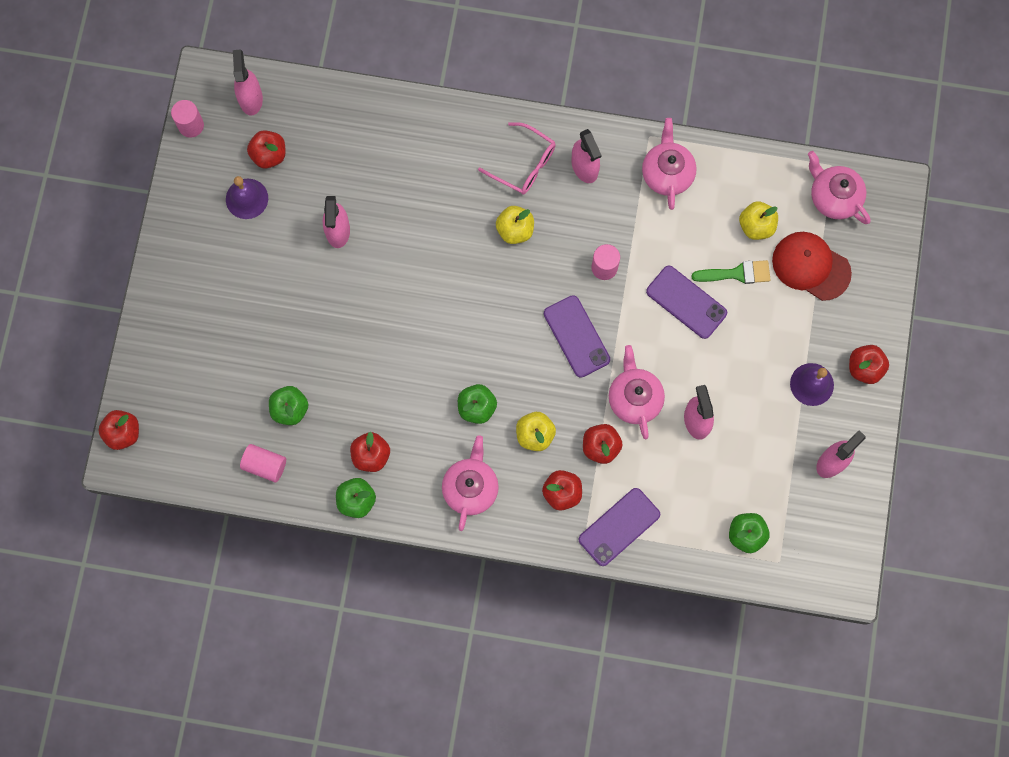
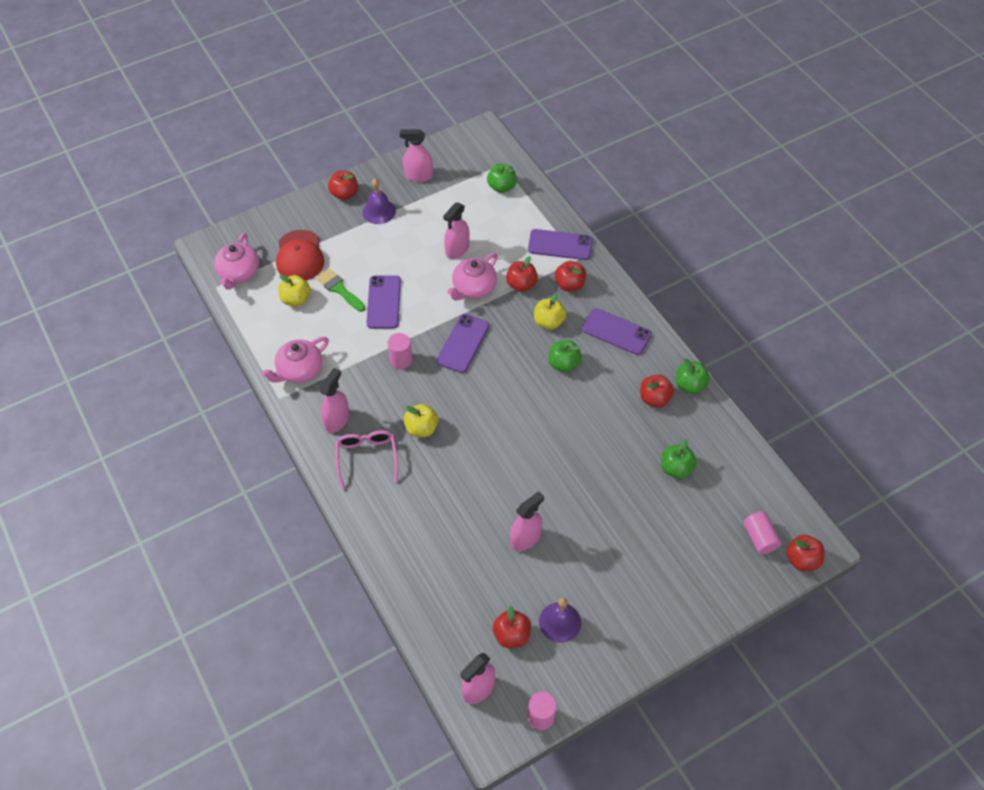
camera: 130 degrees left, 20 degrees down
(265, 465) = (726, 454): pink cylinder -> pink cylinder (759, 538)
(470, 487) = (616, 332): pink teapot -> purple phone

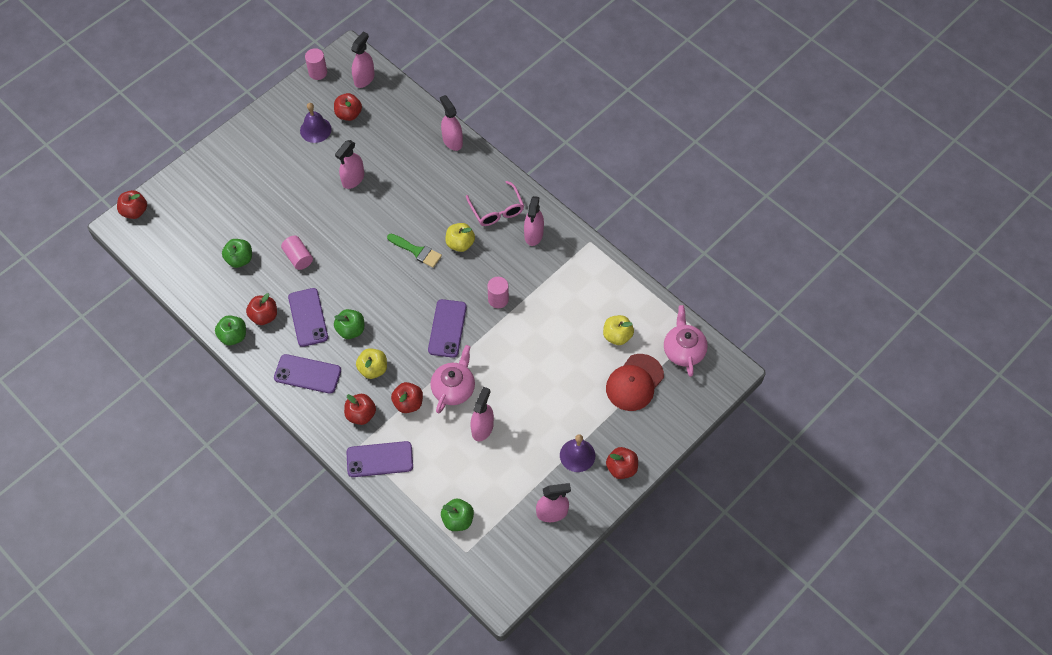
camera: 165 degrees right, 5 degrees up
(299, 256) = (634, 382): red cap -> red cap turned 120 degrees counterclockwise
(299, 370) = (584, 269): pink teapot -> none
(339, 289) = (581, 356): green brush -> green brush (417, 251)
(383, 302) = (534, 352): purple phone -> purple phone (308, 317)
(389, 561) = (452, 141): none -> pink spray bottle
(759, 538) = (168, 220): pink cylinder -> pink cylinder (298, 257)

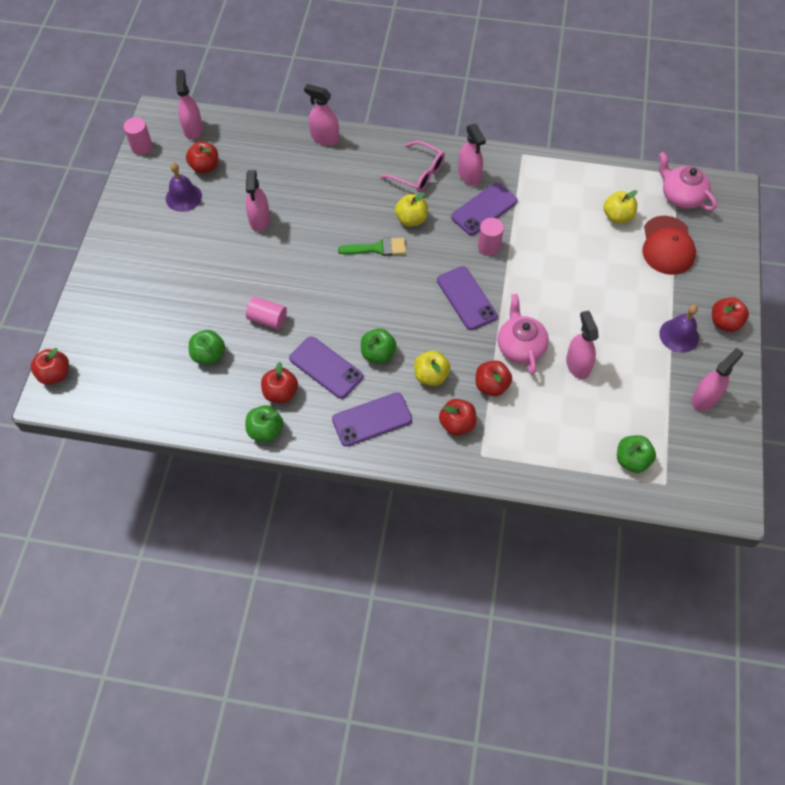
camera: 35 degrees left, 0 degrees up
(379, 459) = (511, 453): purple phone -> purple phone (484, 209)

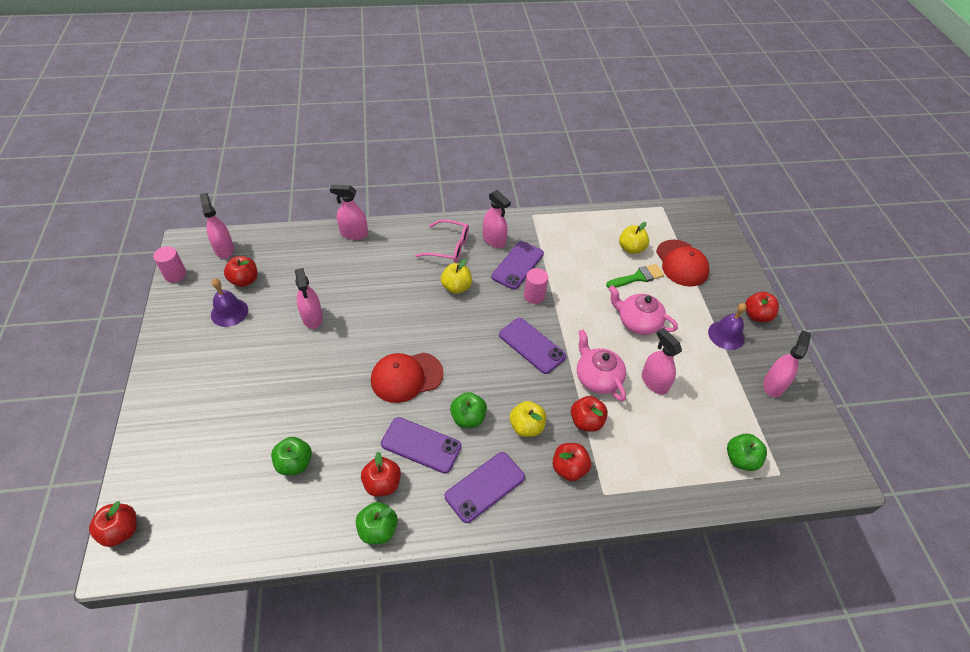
camera: 20 degrees left, 10 degrees down
(267, 319) = (347, 411): pink cylinder -> none
(332, 300) = (406, 377): none -> red cap
(377, 248) = (434, 319): green brush -> green brush (638, 277)
(681, 196) = (673, 222): pink teapot -> pink teapot (637, 322)

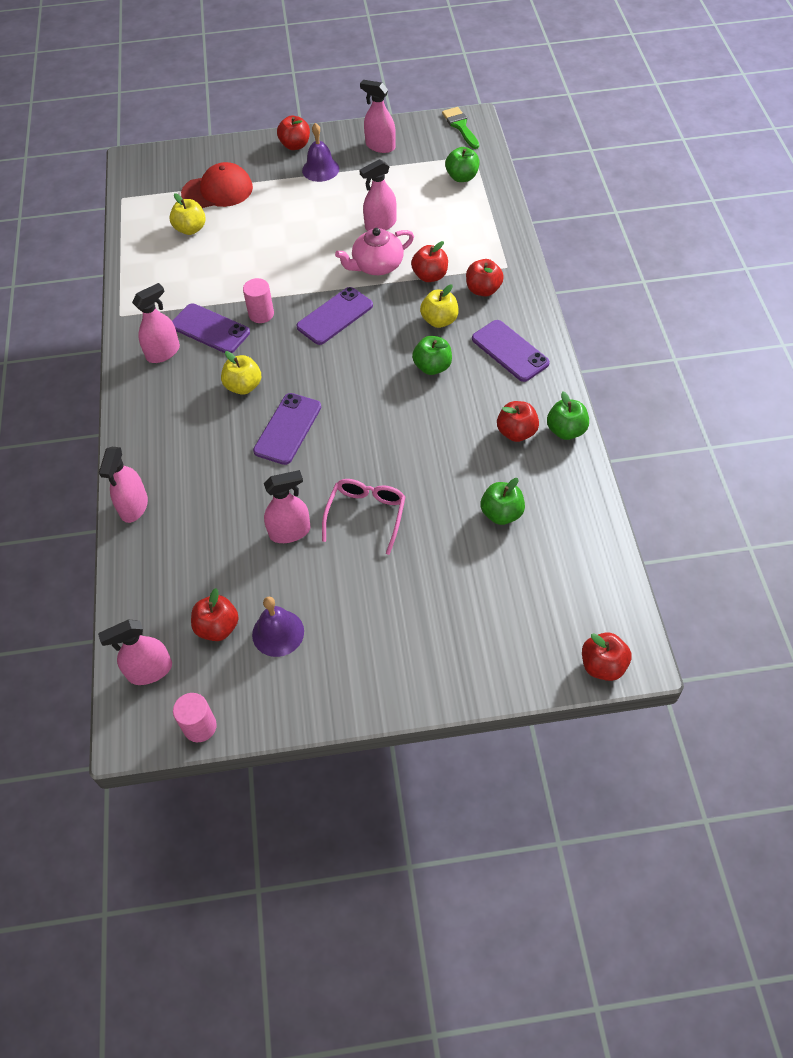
camera: 85 degrees left, 5 degrees up
(406, 377) = (381, 424): red cap -> none
(421, 445) = (468, 404): purple phone -> purple phone (287, 429)
(449, 247) = (172, 398): pink glasses -> pink glasses (366, 515)
(637, 322) = (302, 231): pink teapot -> none
(638, 277) = (236, 226): green brush -> green brush (460, 126)

